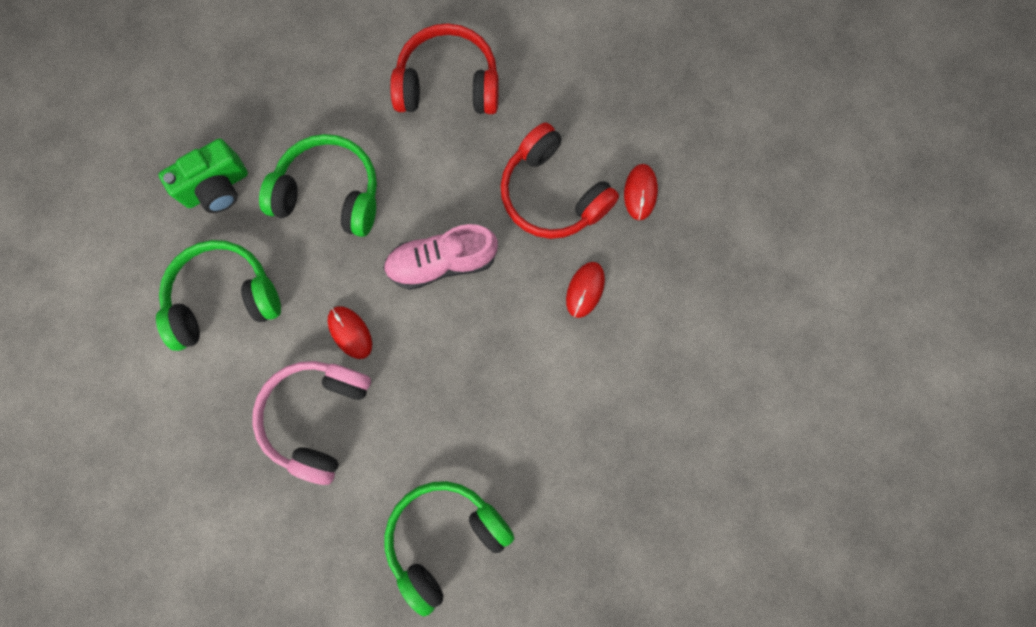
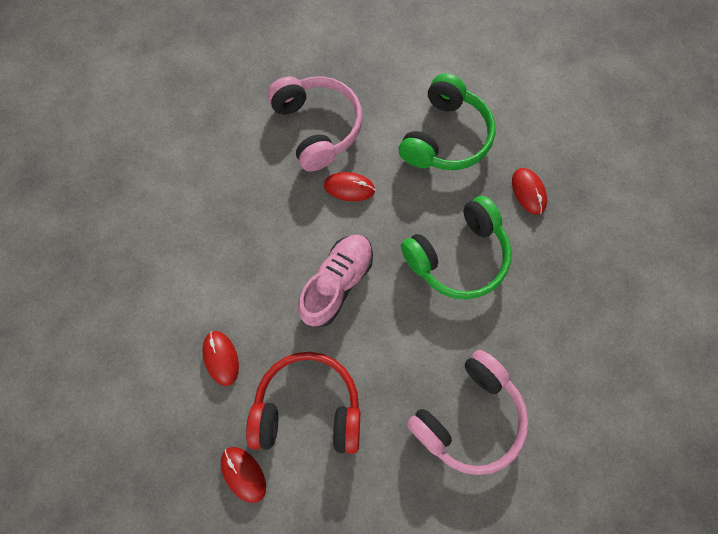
camera: 135 degrees right, 5 degrees down
(217, 187) = (528, 192): green camera -> red mouse
(444, 537) = (177, 134): green headphones -> none
(448, 83) = (468, 415): red headphones -> pink headphones

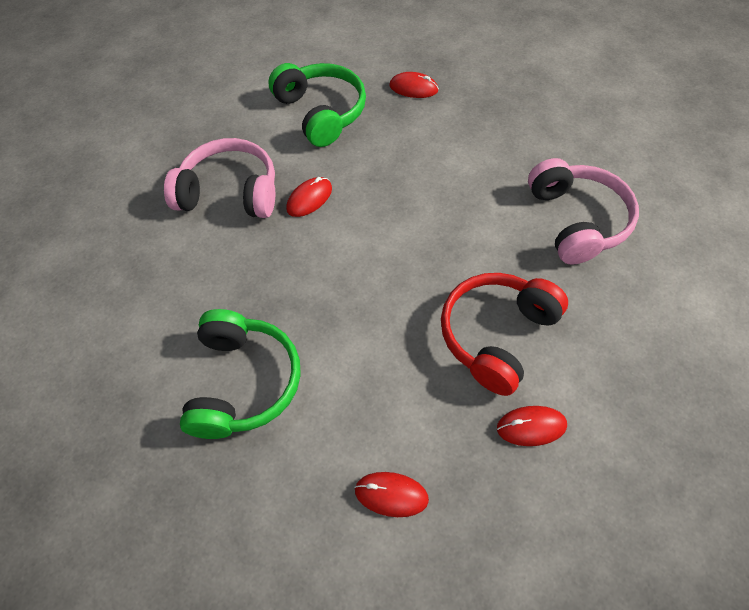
camera: 55 degrees left, 15 degrees down
(221, 358) = (398, 389): red mouse -> red mouse (391, 495)
(337, 283) = (393, 253): pink shoe -> none
(457, 256) = (433, 158): green headphones -> green headphones (243, 382)

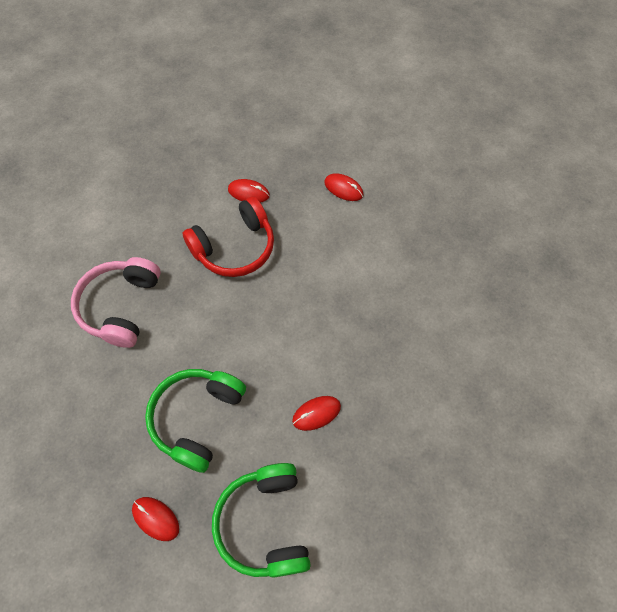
camera: 160 degrees left, 5 degrees up
(230, 192) = (384, 451): pink headphones -> none
(243, 382) = (411, 277): green headphones -> green headphones (197, 418)

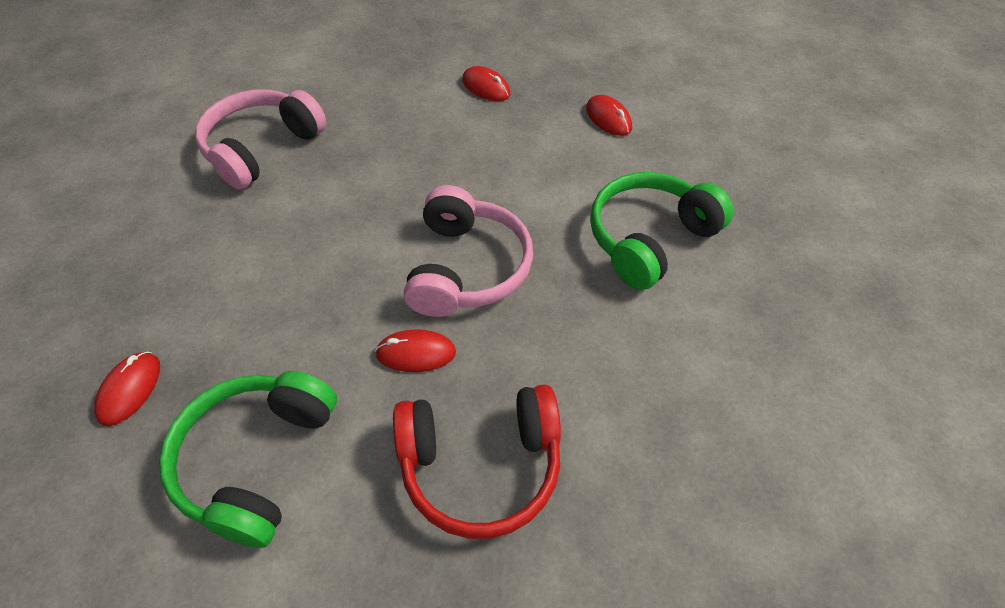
camera: 25 degrees right, 10 degrees down
(155, 518) = (130, 390): red mouse -> red mouse turned 45 degrees clockwise
(197, 418) = (262, 296): green headphones -> green headphones (649, 239)
(235, 247) = (433, 135): red headphones -> red headphones (481, 466)
(314, 341) = (467, 268): none -> pink headphones

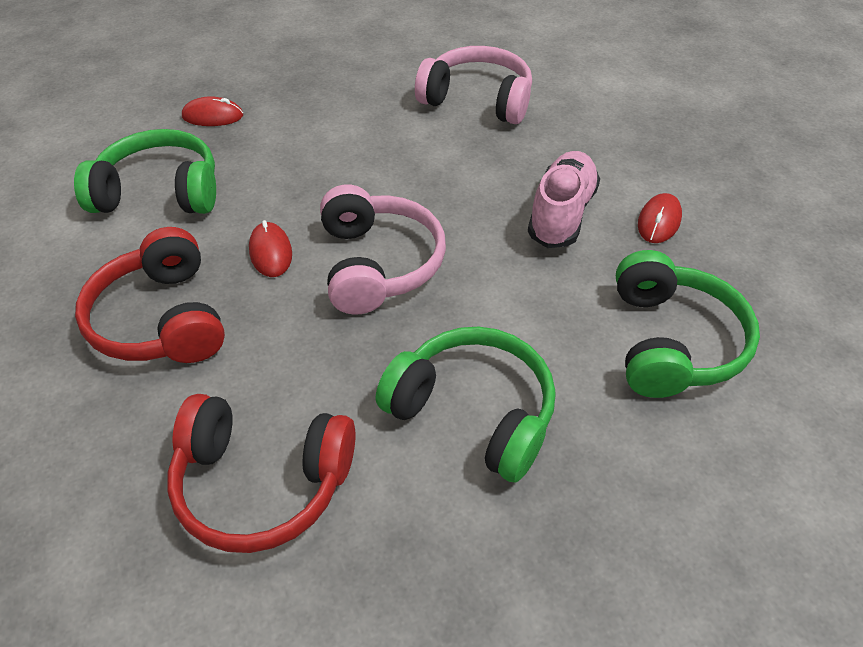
camera: 75 degrees right, 5 degrees down
(454, 136) = (561, 214): none -> pink shoe
(467, 268) = (378, 264): pink headphones -> pink headphones turned 90 degrees counterclockwise
(608, 118) = (672, 342): red mouse -> green headphones
(699, 390) = (262, 483): none -> red headphones

